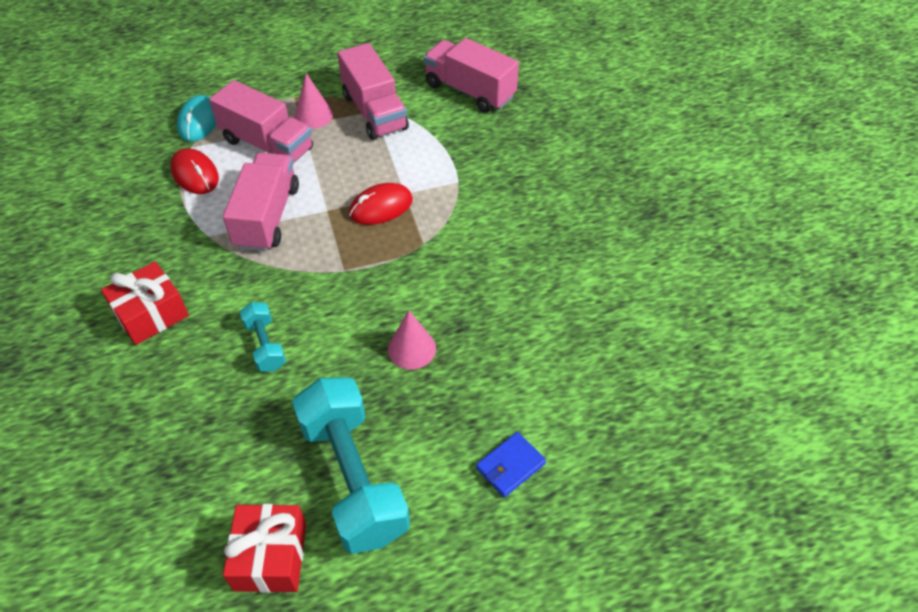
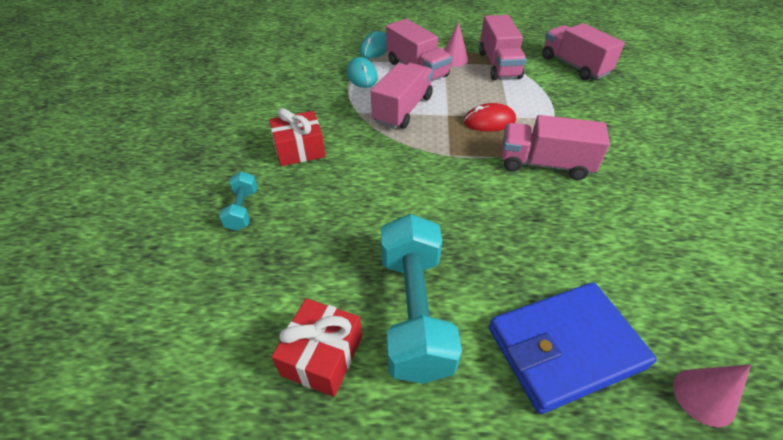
camera: 20 degrees right, 5 degrees down
(195, 174) = (361, 76): red mouse -> turquoise mouse
(265, 345) = (373, 190): turquoise dumbbell -> turquoise dumbbell (242, 209)
(411, 349) = (491, 223): pink cone -> pink cone (704, 397)
(457, 253) = (545, 164): none -> pink truck
(510, 466) = (565, 347): blue wallet -> blue wallet, size x2.24

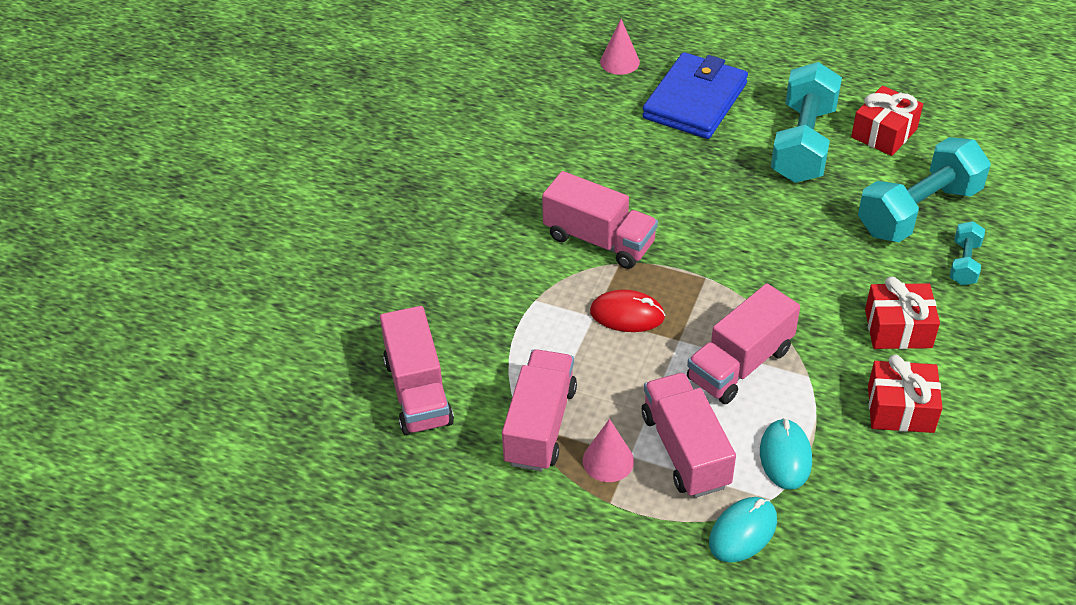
camera: 160 degrees left, 0 degrees up
(281, 253) = (918, 211): none -> turquoise dumbbell
(297, 107) = (900, 409): none -> red gift
(565, 347) = (695, 101): blue wallet -> blue wallet turned 60 degrees counterclockwise

